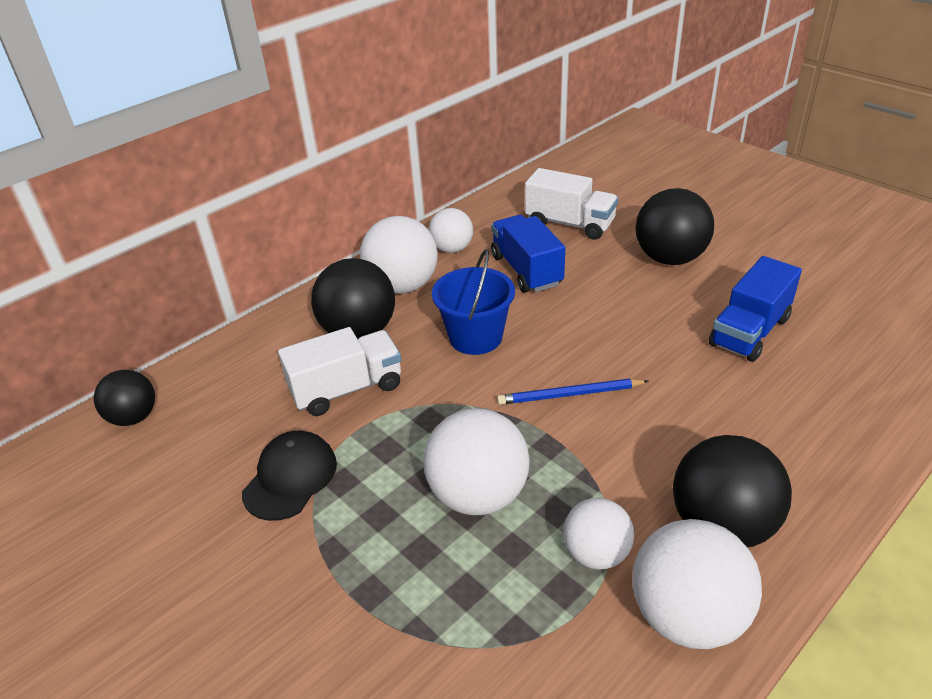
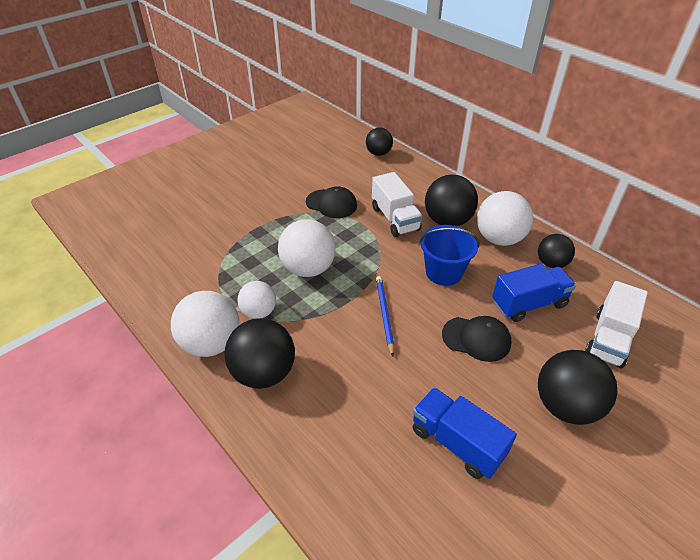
camera: 90 degrees right, 5 degrees up
(452, 249) = (551, 263): white ball -> black ball
(593, 312) = (476, 338): none -> black cap

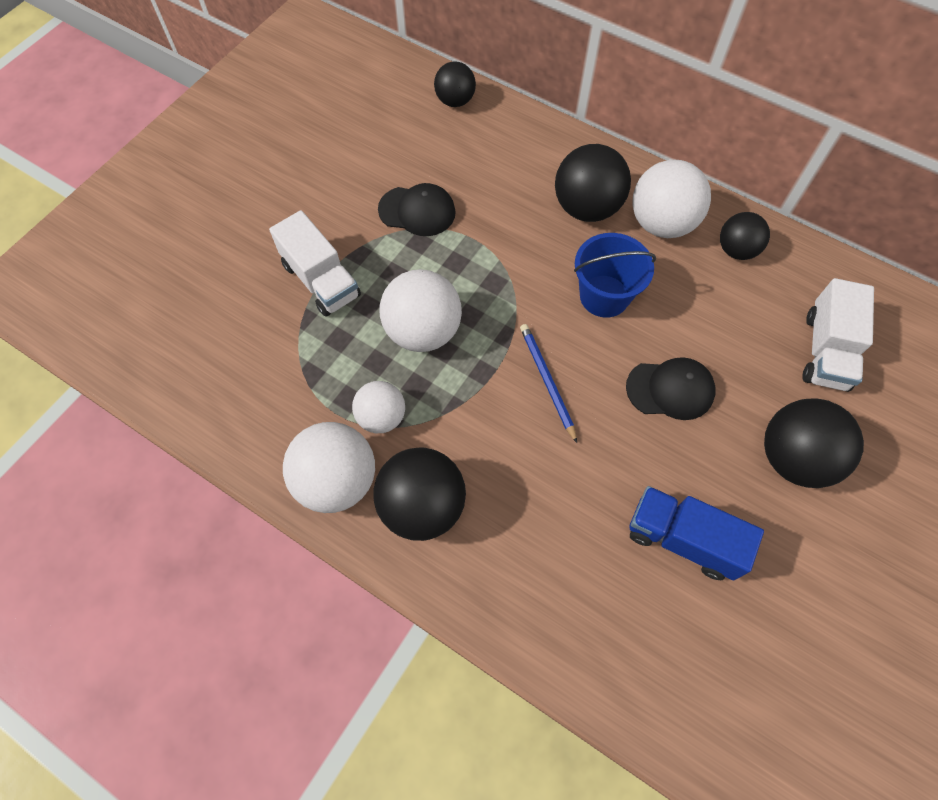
camera: 15 degrees left, 20 degrees up
(395, 219) = (514, 219): white truck -> white truck (321, 280)
(529, 304) = (722, 321): blue truck -> none

